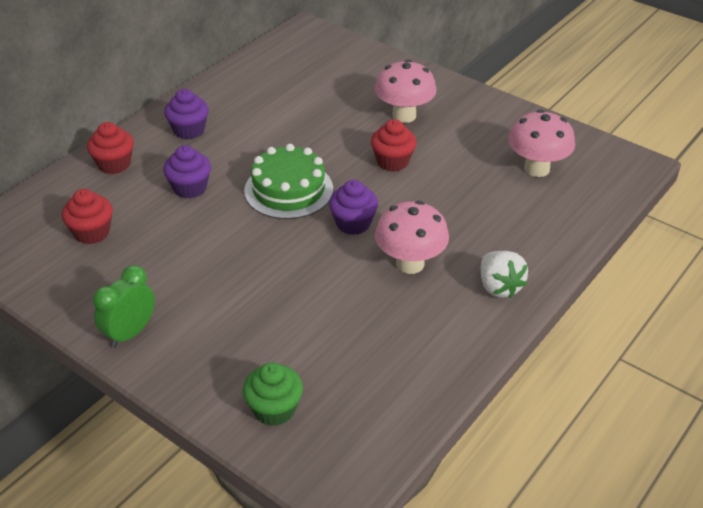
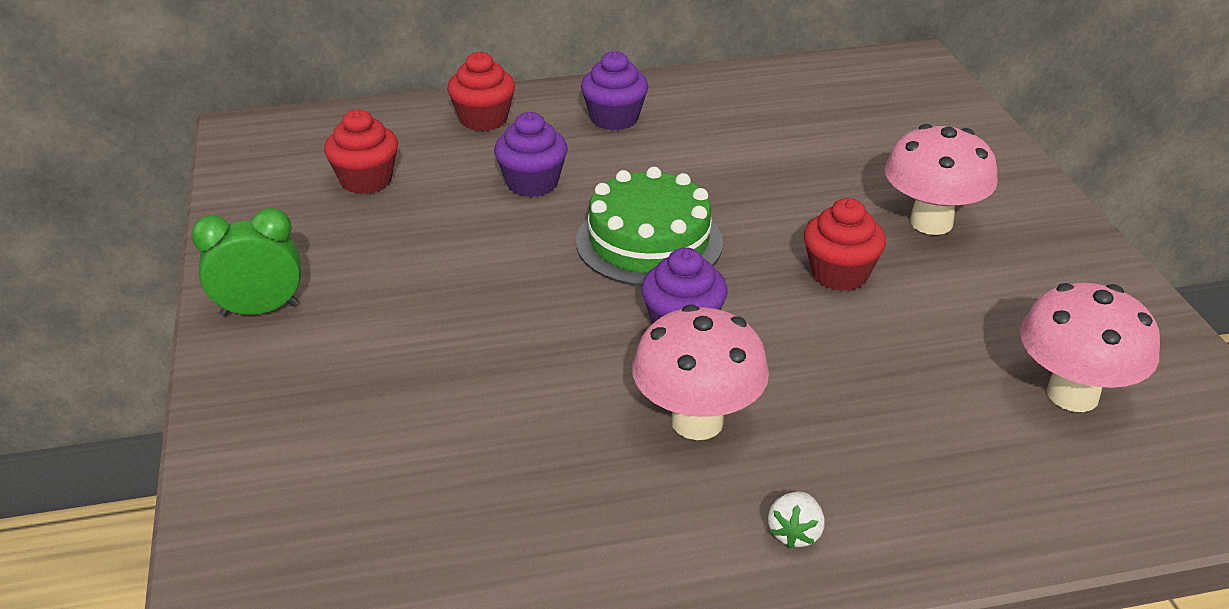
camera: 40 degrees right, 5 degrees down
(274, 409) = (287, 501): green cupcake -> none
(499, 287) = (795, 533): white strawberry -> white strawberry, size x0.59

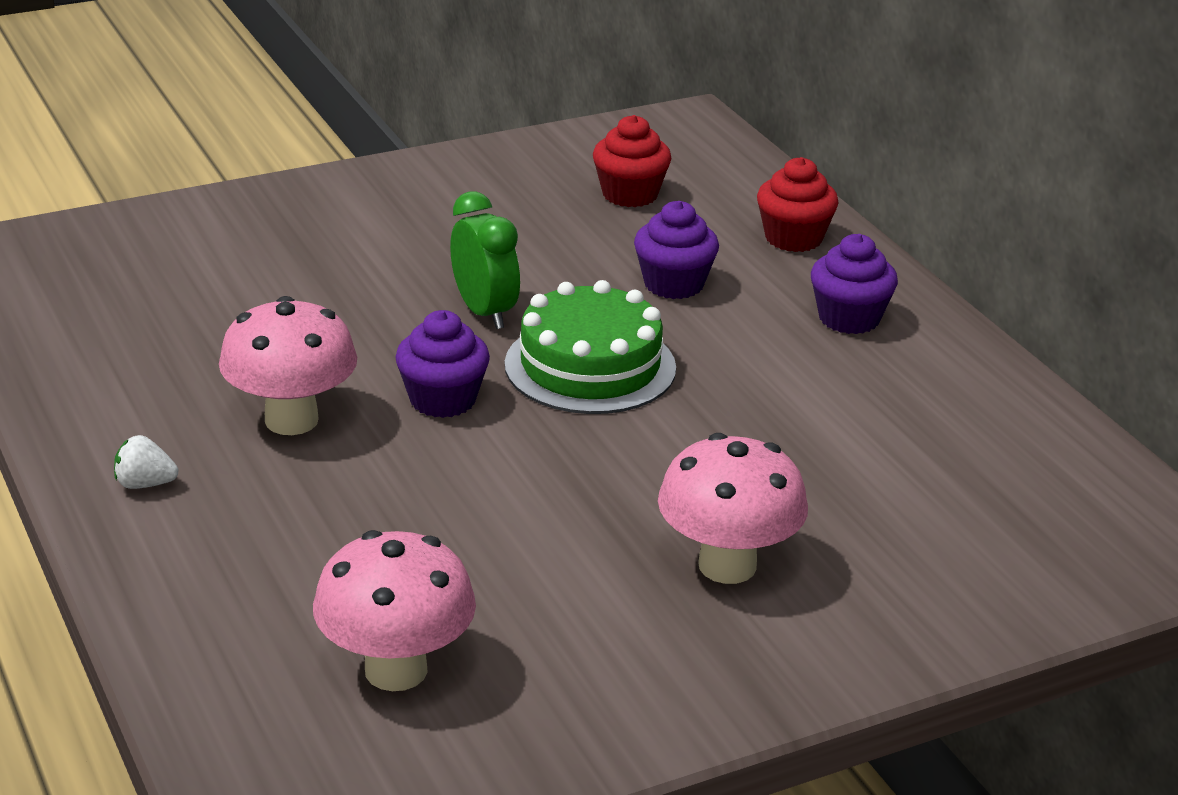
camera: 75 degrees right, 5 degrees down
(260, 310) = (394, 184): green clock -> green clock (484, 312)
(839, 274) = (579, 496): red cupcake -> none

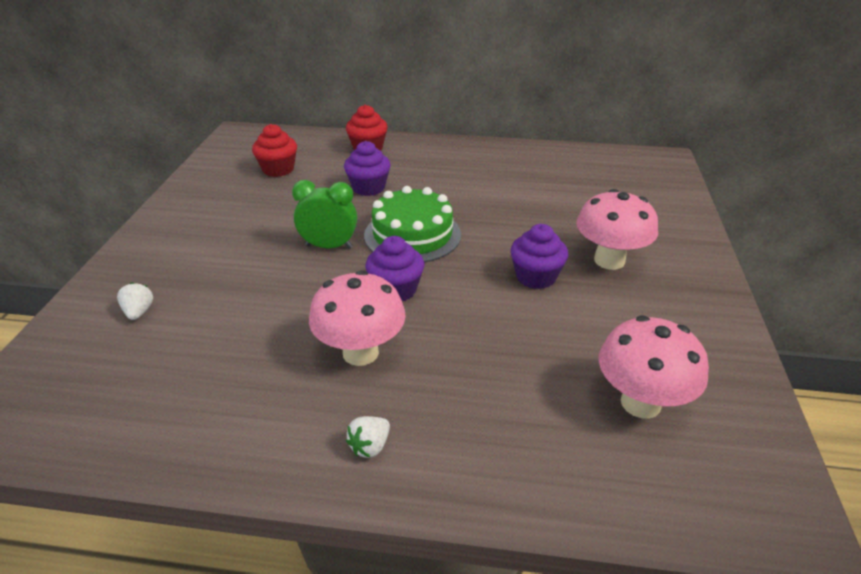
camera: 55 degrees left, 5 degrees up
(220, 247) = (139, 312): none -> white strawberry
(849, 318) = (444, 160): purple cupcake -> purple cupcake (536, 277)

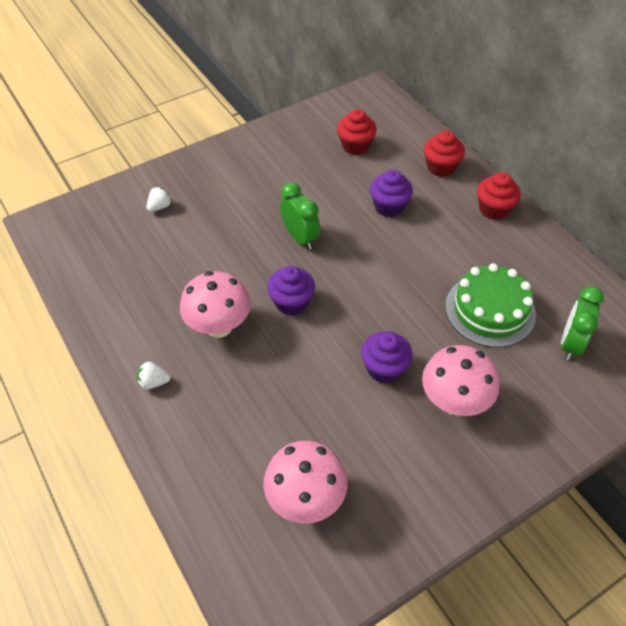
camera: 50 degrees right, 15 degrees up
(412, 235) = (359, 269): green cake -> green cake (490, 310)
(443, 150) = (494, 209): none -> red cupcake
(607, 185) = (570, 344): none -> green clock

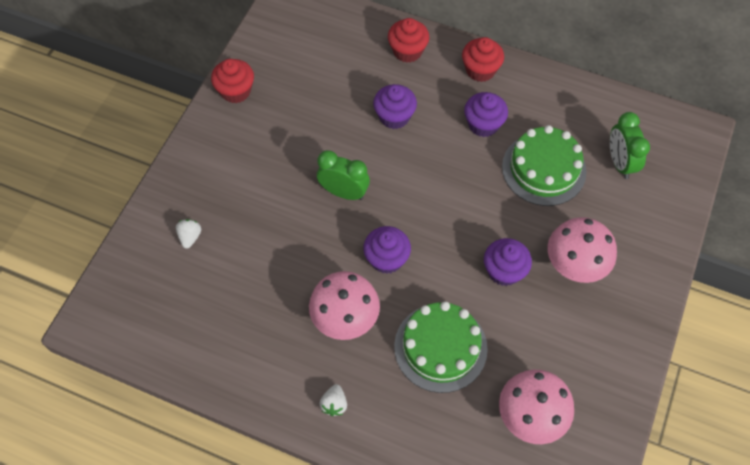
camera: 35 degrees left, 10 degrees up
(154, 382) = (334, 404): white strawberry -> white strawberry turned 45 degrees counterclockwise
(276, 394) = (440, 347): none -> green cake
(355, 146) = (317, 69): red cupcake -> red cupcake (236, 91)
(462, 249) = (483, 124): none -> purple cupcake

